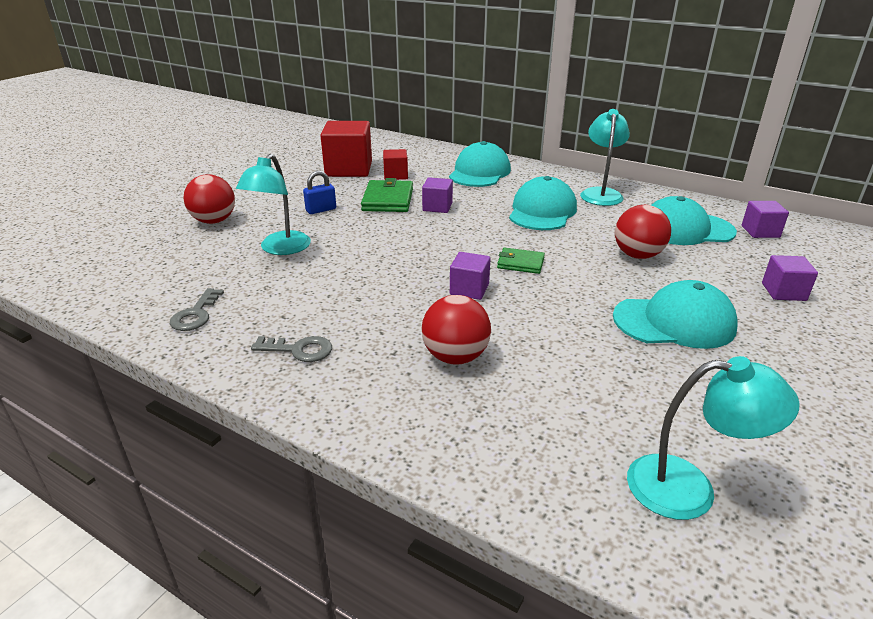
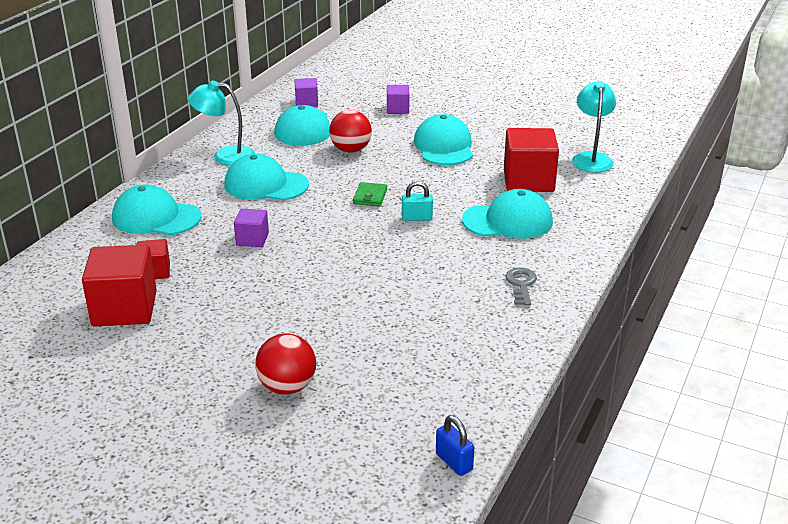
camera: 95 degrees left, 0 degrees up
(196, 314) = (488, 347): grey key -> none
(280, 249) = (356, 323): turquoise lamp -> none
(321, 210) = (257, 312): blue padlock -> blue padlock (454, 462)
(388, 200) = (231, 270): green wallet -> none
(455, 357) = (508, 221): red ball -> turquoise cap
(469, 289) = (417, 218): purple cube -> turquoise padlock
(580, 392) = (528, 180): none -> red cube

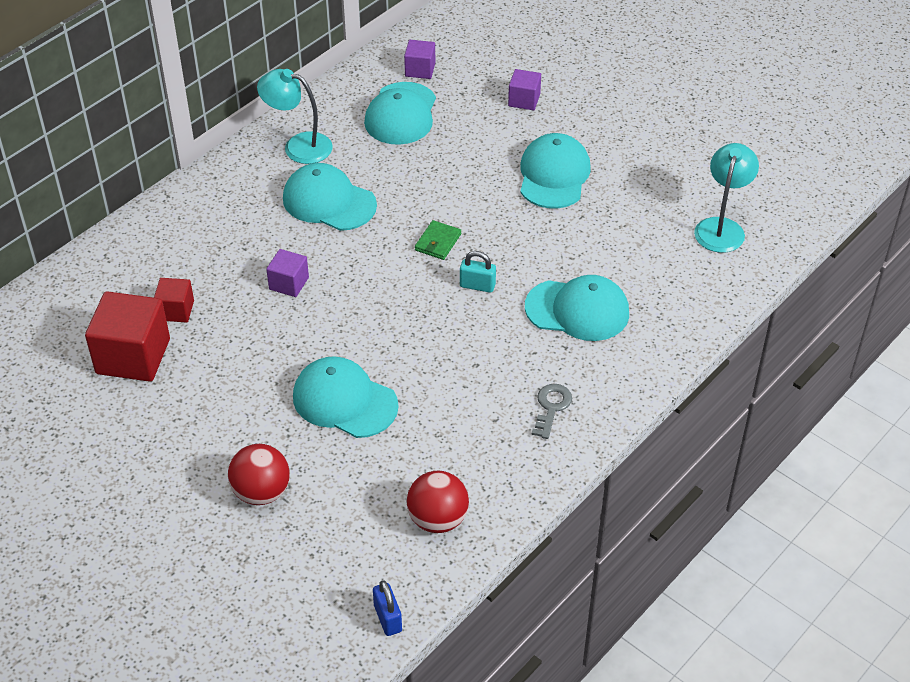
camera: 15 degrees right, 15 degrees up
(156, 217) = (197, 231): turquoise cap -> turquoise cap (344, 401)
(351, 150) = (443, 161): red ball -> red ball (438, 519)
(528, 180) = (629, 250): red cube -> none

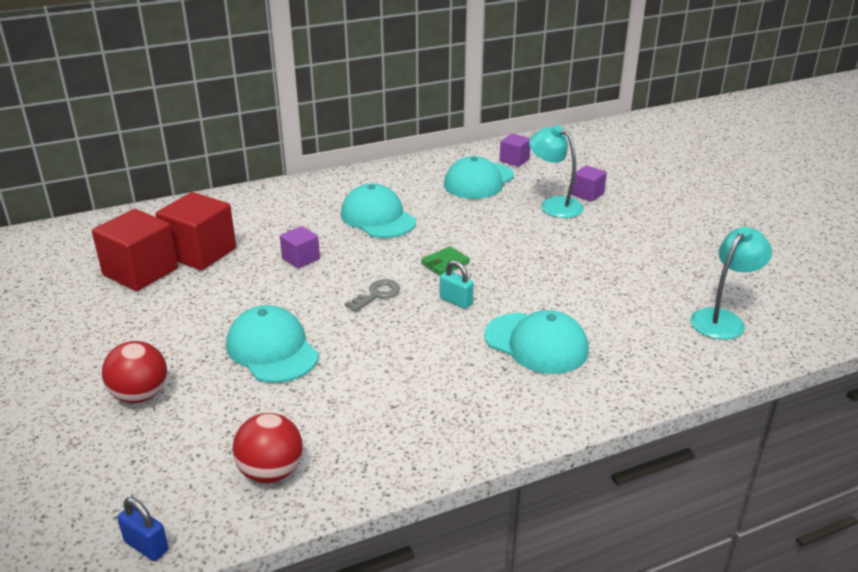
camera: 25 degrees right, 15 degrees down
(176, 310) = (200, 253): red cube -> red cube, size x1.88
(298, 146) = (383, 181): turquoise lamp -> turquoise lamp (554, 205)
(388, 618) = (146, 546): blue padlock -> blue padlock turned 60 degrees counterclockwise
(551, 407) = (455, 412): grey key -> grey key (377, 294)
(554, 175) = (580, 245): turquoise cap -> none

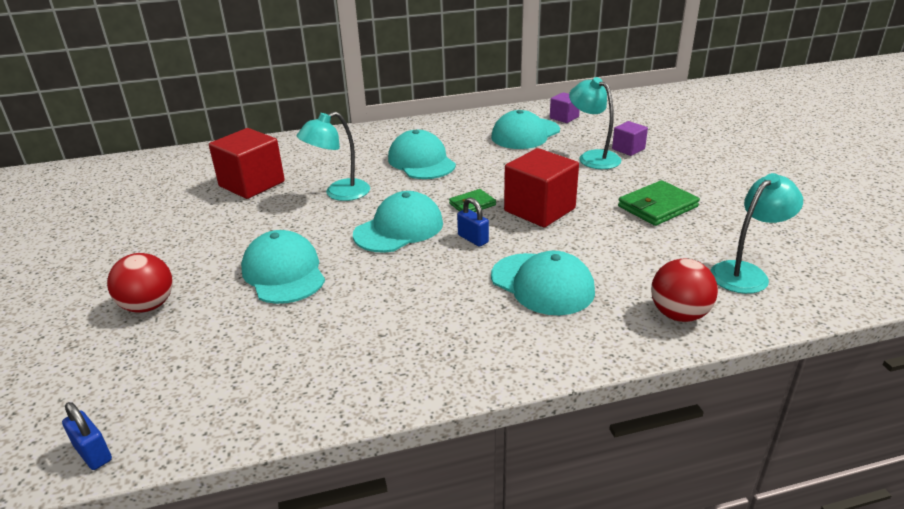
camera: 10 degrees right, 0 degrees up
(140, 272) = (194, 197): red cube -> red cube (539, 210)
(271, 472) = (240, 390): red ball -> red ball (679, 314)
(301, 259) = (339, 193): purple cube -> turquoise lamp
(377, 294) = (399, 228): grey key -> turquoise cap
(456, 301) = (473, 239): turquoise padlock -> blue padlock
(629, 256) = (657, 206): none -> green wallet

